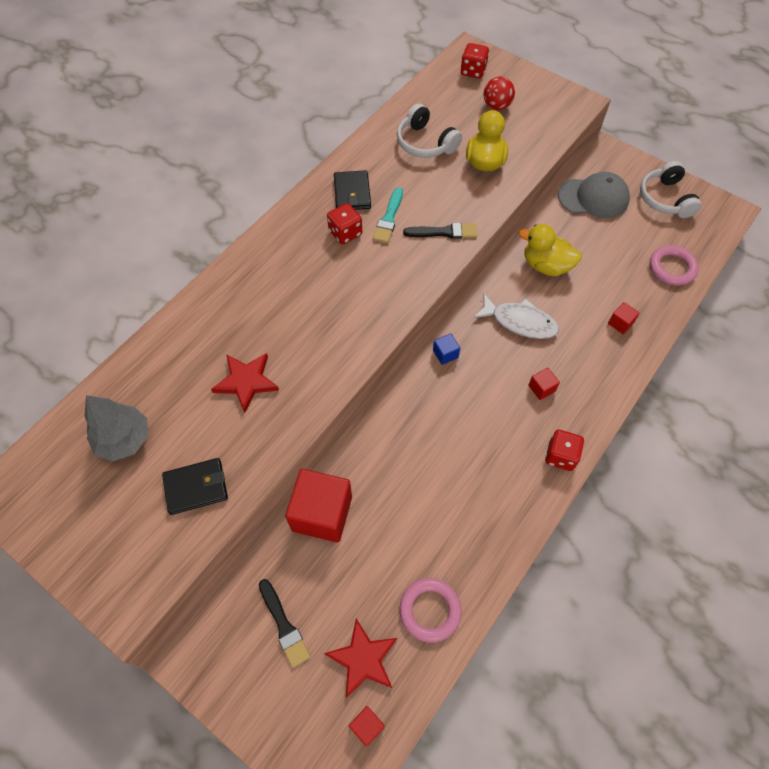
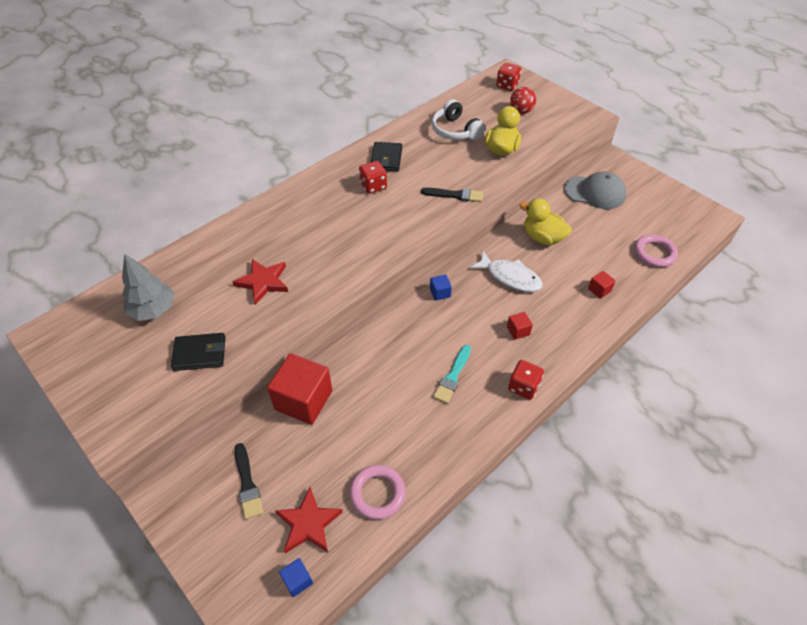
camera: 10 degrees right, 10 degrees down
(367, 726) = (297, 580): red cube -> blue cube
(389, 218) = (411, 180): turquoise brush -> turquoise brush (452, 376)
(665, 199) = (658, 200): white headphones -> none

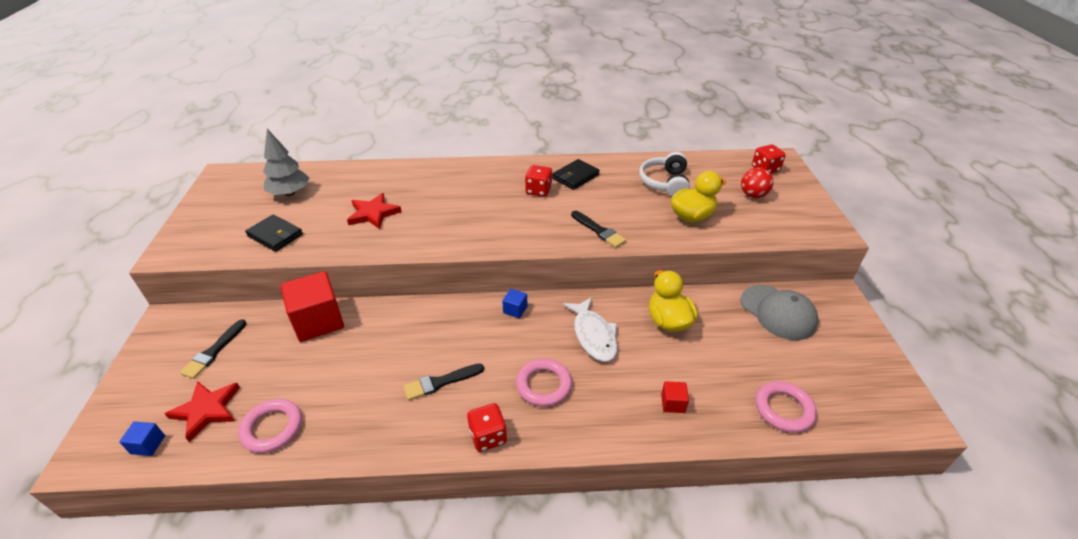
camera: 40 degrees right, 10 degrees down
(452, 376) = (440, 382): turquoise brush -> black brush
(518, 331) = (544, 385): red cube -> pink ring

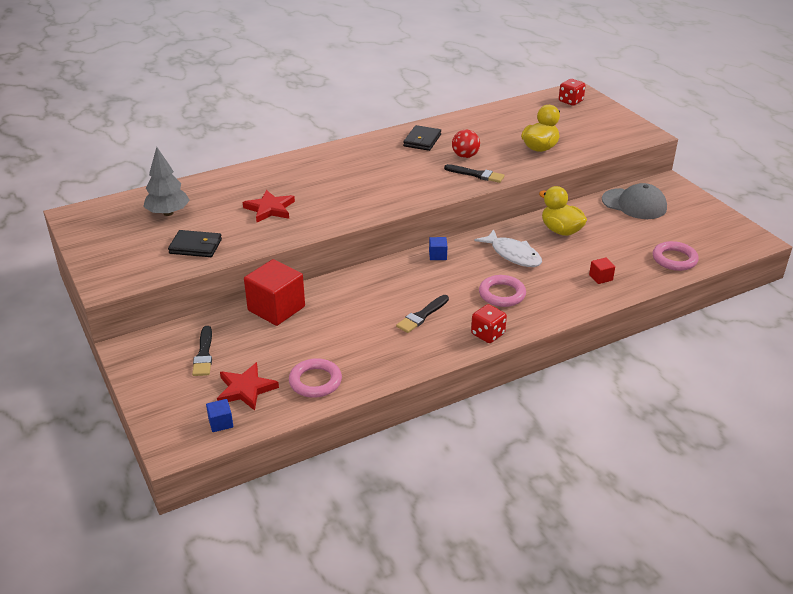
camera: 25 degrees left, 5 degrees down
(538, 191) = (400, 158): red dice -> none
(665, 183) = (500, 128): white headphones -> none
(753, 195) = (574, 122): red ball -> red ball (465, 156)

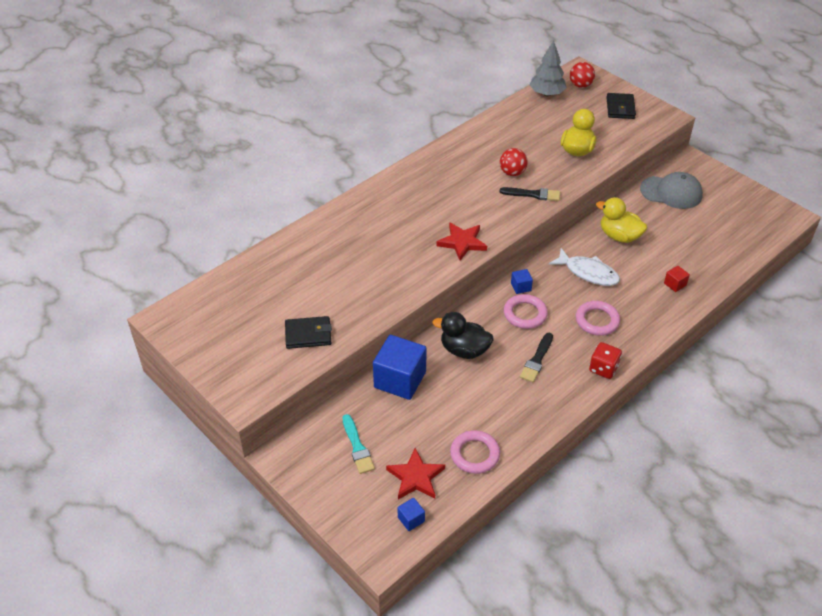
camera: 15 degrees left, 10 degrees up
(168, 213) = (259, 298): grey tree -> grey tree (547, 93)
(204, 354) = (357, 447): black brush -> turquoise brush
(270, 209) = (357, 274): red star -> red star (462, 242)
(276, 308) = (400, 380): red cube -> blue cube
(353, 296) = (464, 350): none -> black duck
(422, 140) = (463, 159): black wallet -> black wallet (620, 108)
(570, 101) = (580, 85): red dice -> red ball
(674, 259) = (729, 251): pink ring -> pink ring (525, 314)

